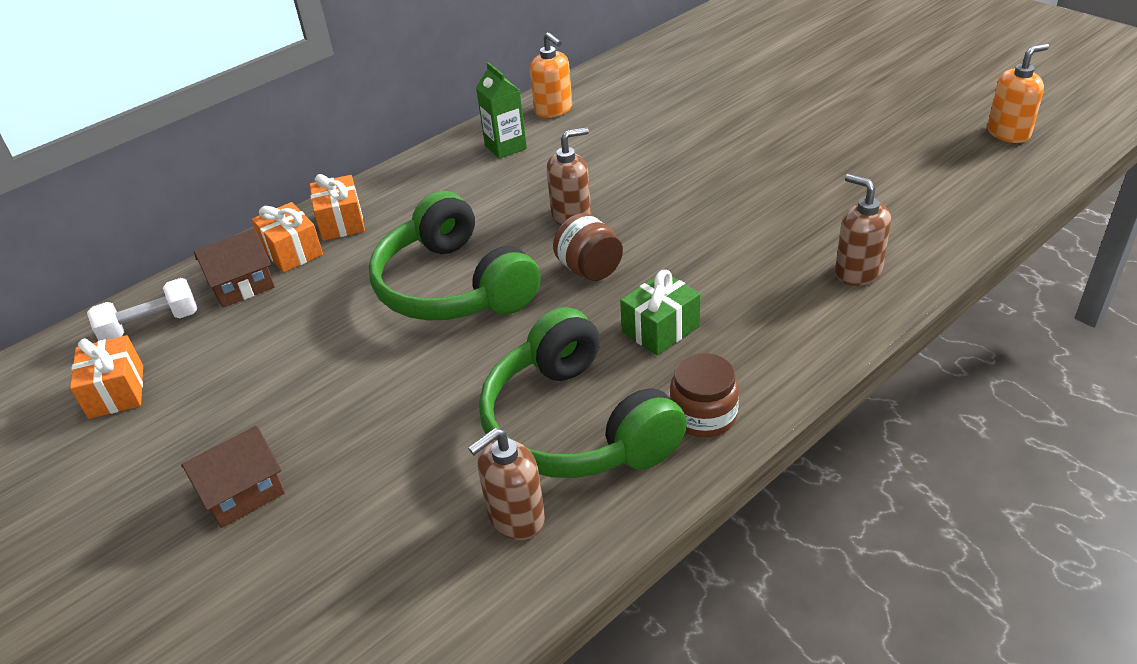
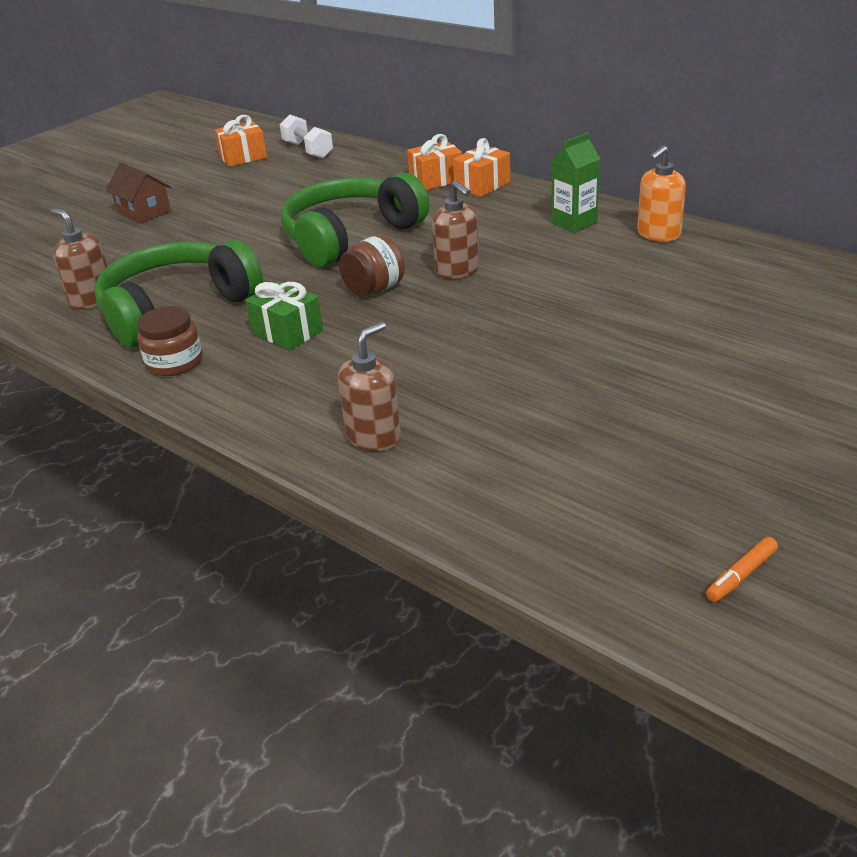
camera: 80 degrees right, 5 degrees down
(242, 286) = (351, 165): brown house -> none
(292, 252) = (394, 172): orange gift -> orange gift (482, 185)
(1008, 133) = (741, 575): orange soap dispenser -> orange marker

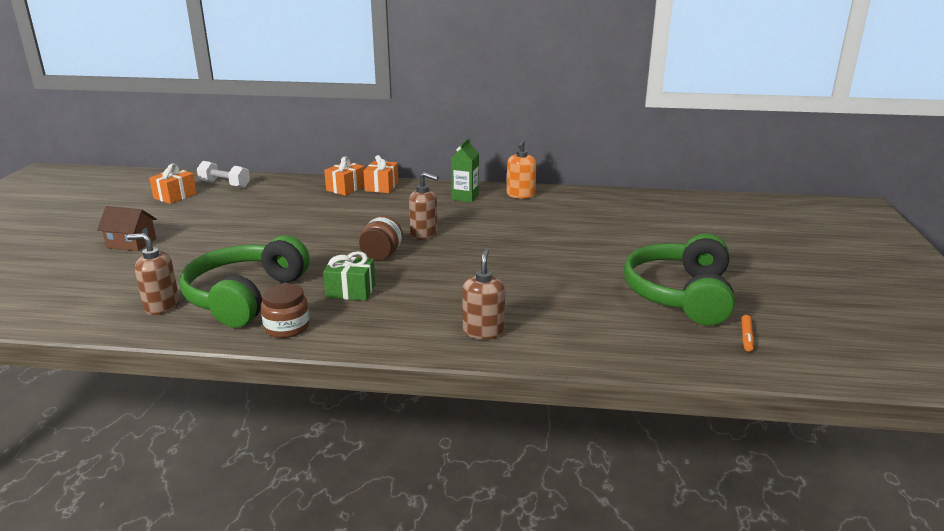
camera: 35 degrees left, 10 degrees down
(350, 236) = (325, 229): green headphones -> green headphones (680, 295)

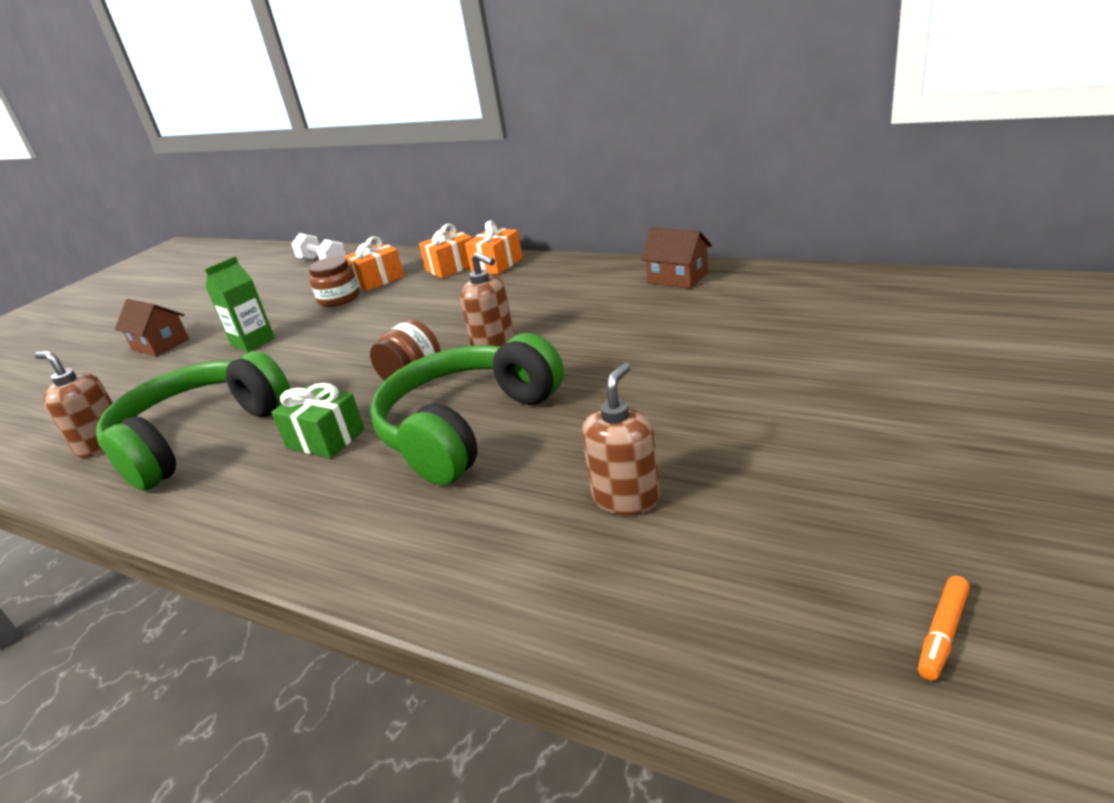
camera: 25 degrees right, 5 degrees up
(175, 196) = (260, 279): orange gift -> orange gift (378, 280)
(287, 327) = (198, 497): brown jar -> brown jar (339, 298)
(465, 197) = (594, 281): green carton -> green carton (253, 342)
(483, 331) = (445, 542): brown soap dispenser -> brown soap dispenser (626, 498)
(520, 195) = (678, 278): orange soap dispenser -> brown house
(680, 295) = (844, 499): green headphones -> green headphones (467, 427)

